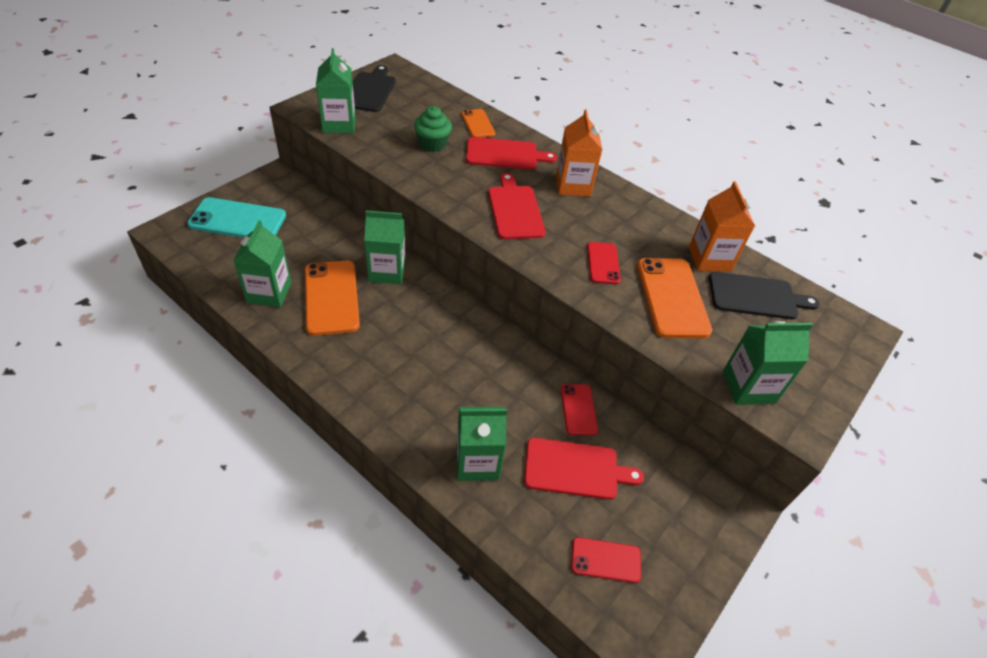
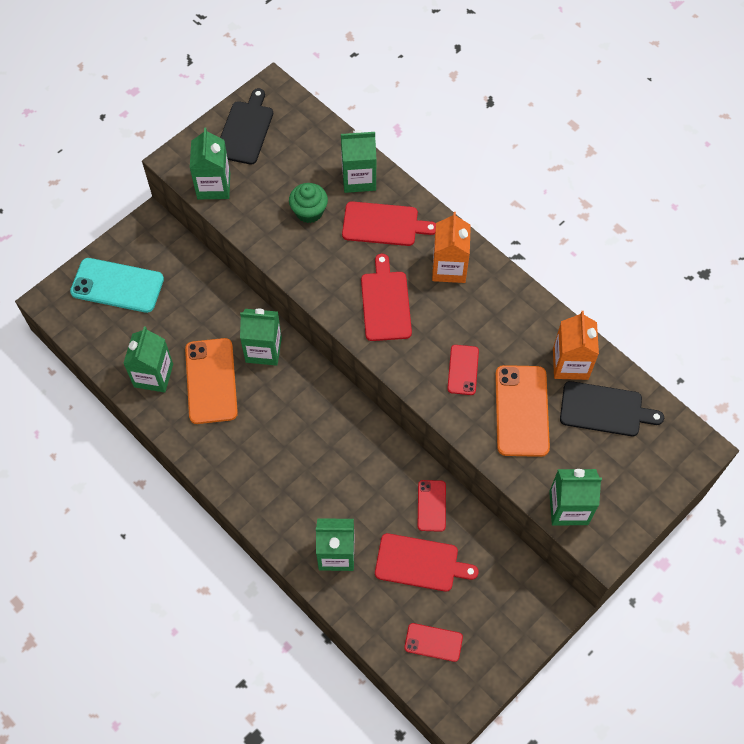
camera: 10 degrees right, 15 degrees up
(477, 124) = (359, 178): orange phone -> green carton

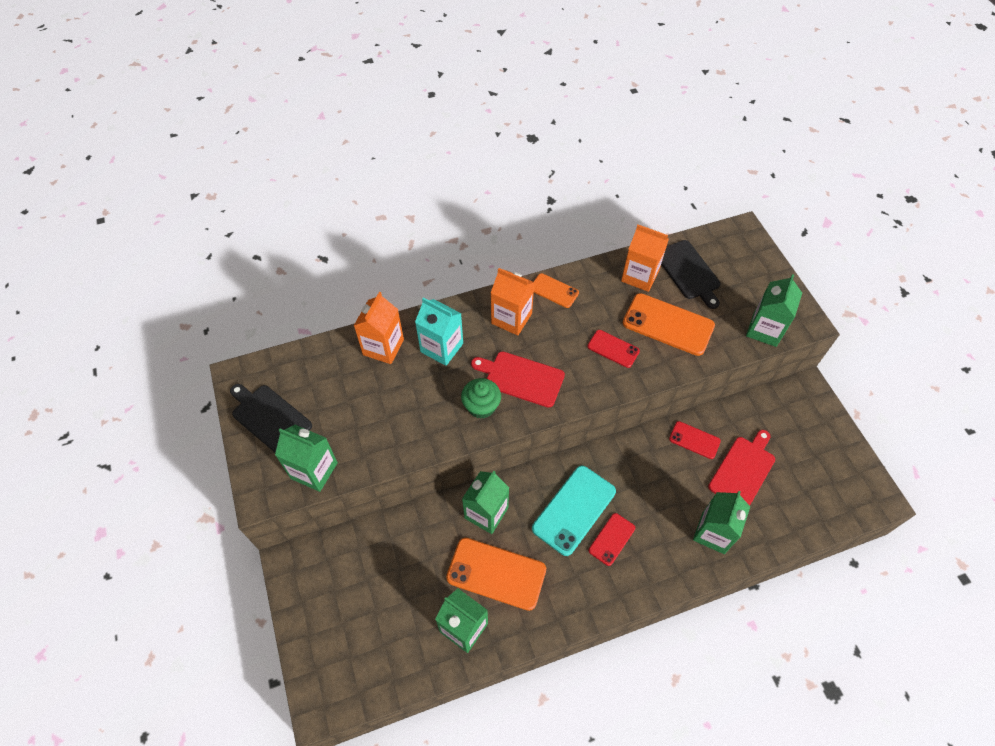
camera: 65 degrees left, 5 degrees down
(117, 285) = (342, 625): turquoise phone -> turquoise phone (574, 510)
(309, 212) = (394, 400): green cupcake -> green cupcake (481, 406)
(359, 178) = (383, 347): green carton -> orange carton
(383, 224) = (441, 347): red cutting board -> turquoise carton
(433, 642) = (816, 490): red phone -> red phone (612, 539)
(504, 291) = (554, 291): none -> orange phone
(605, 409) = (688, 272): black cutting board -> black cutting board turned 120 degrees clockwise

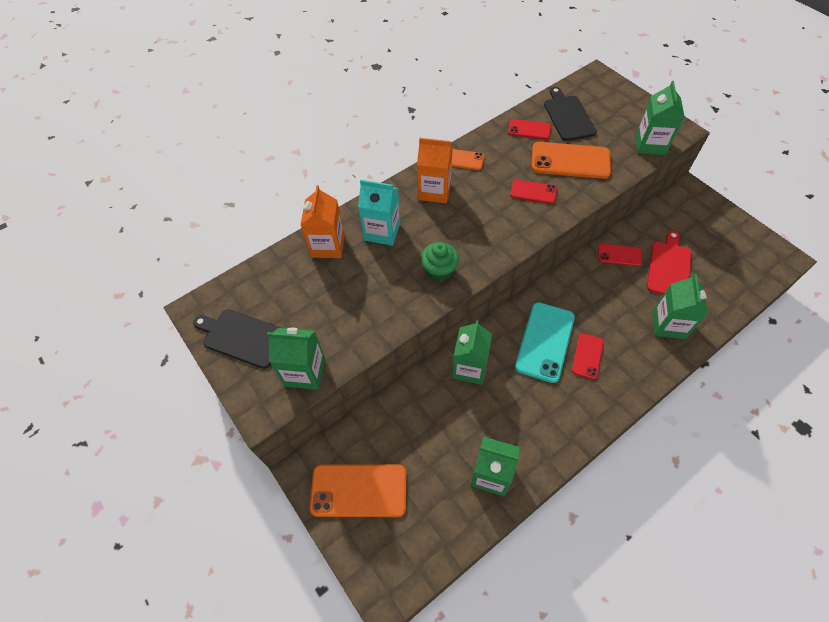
camera: 15 degrees left, 0 degrees up
(496, 573) = (500, 417): orange phone -> orange phone (359, 490)
(521, 378) = (464, 237): red cutting board -> none
(640, 276) = (529, 129): orange carton -> red phone
(688, 272) = (568, 116): black cutting board -> black cutting board turned 150 degrees counterclockwise

